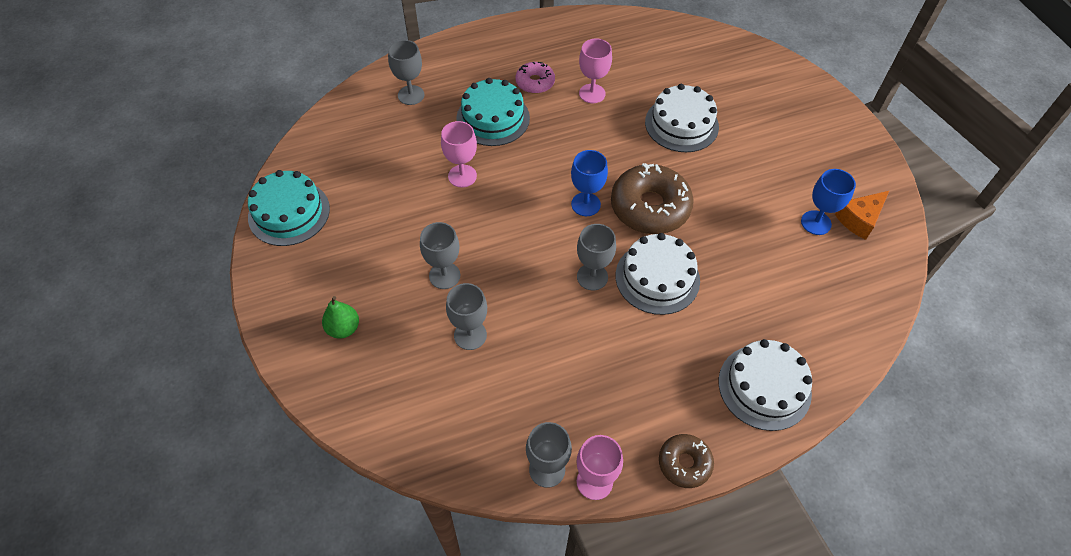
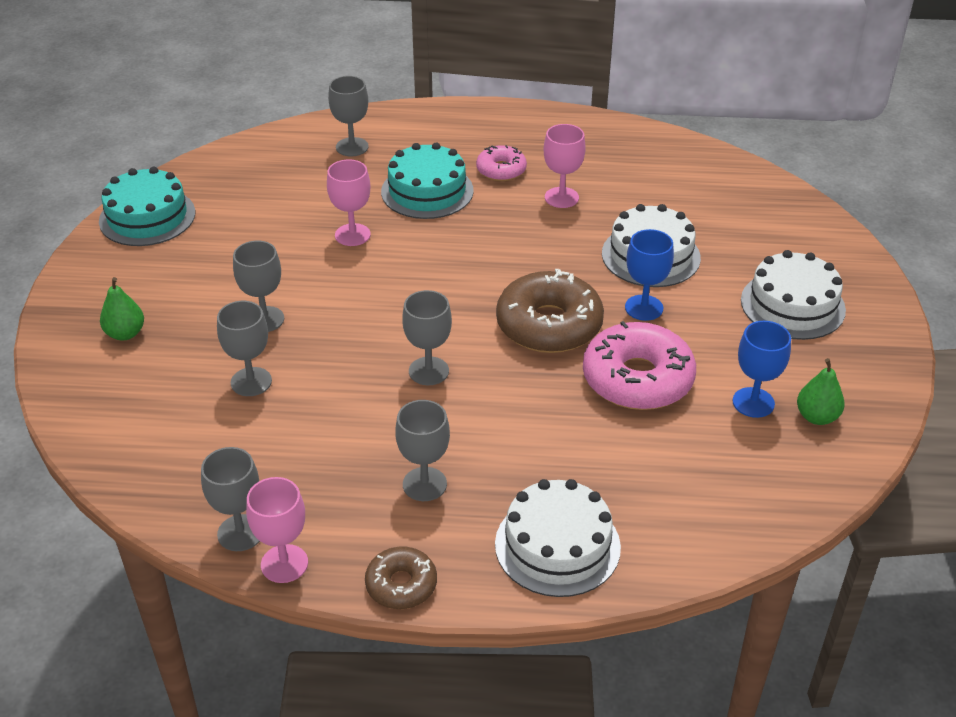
camera: 25 degrees right, 15 degrees down
(585, 204) = (473, 300): blue goblet -> blue goblet (644, 308)
(648, 374) = (424, 484): none -> grey goblet
(657, 278) = (506, 396): white cake -> white cake (792, 305)
(734, 231) = (637, 379): none -> pink donut
(859, 219) = (816, 417): orange cheese -> green pear

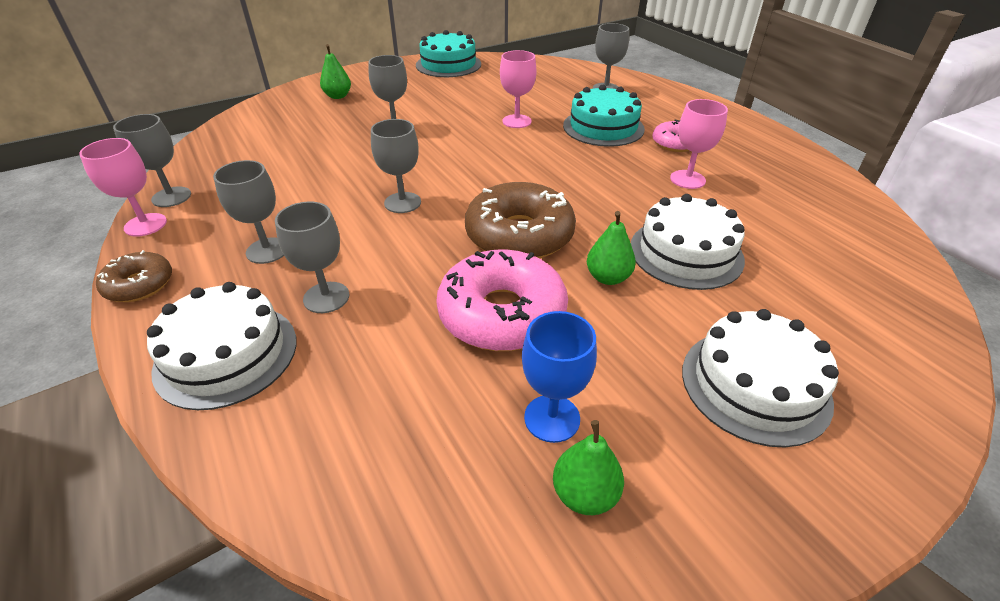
camera: 55 degrees right, 0 degrees up
(251, 382) = (328, 145): grey goblet -> grey goblet (326, 297)
(644, 308) = (608, 277): blue goblet -> green pear

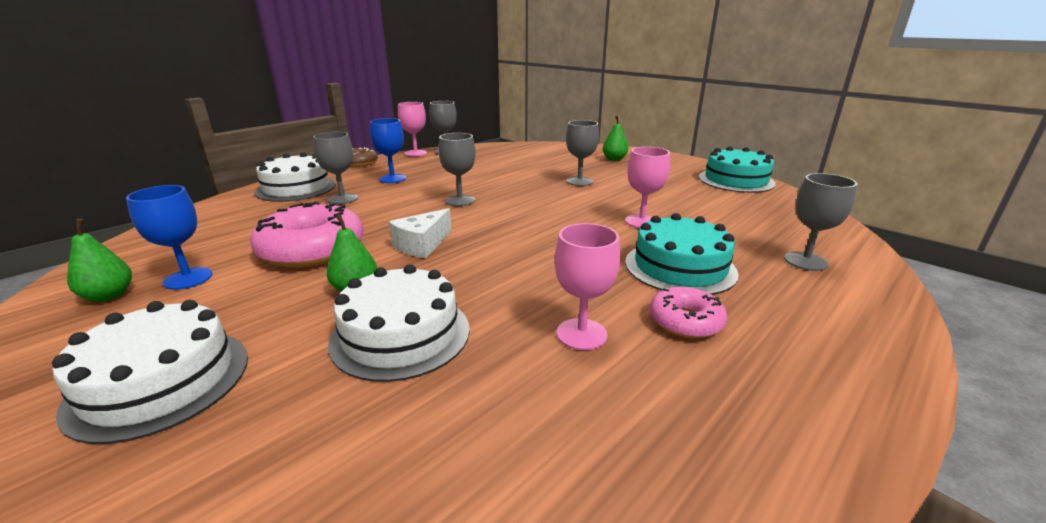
camera: 75 degrees right, 15 degrees down
(267, 250) = (392, 178): grey goblet -> blue goblet
(519, 235) = (422, 245): brown donut -> white cheese

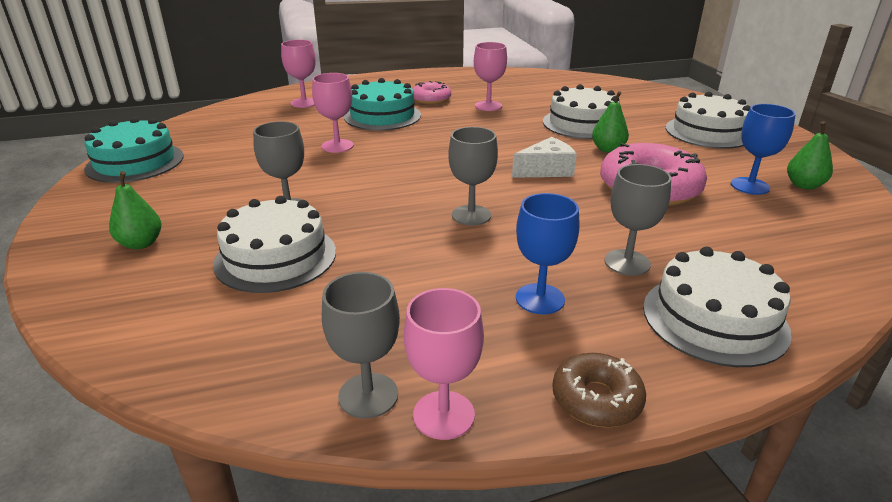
camera: 150 degrees left, 5 degrees up
(542, 167) = (275, 257): none -> white cake
(805, 261) = (304, 103): grey goblet -> pink goblet

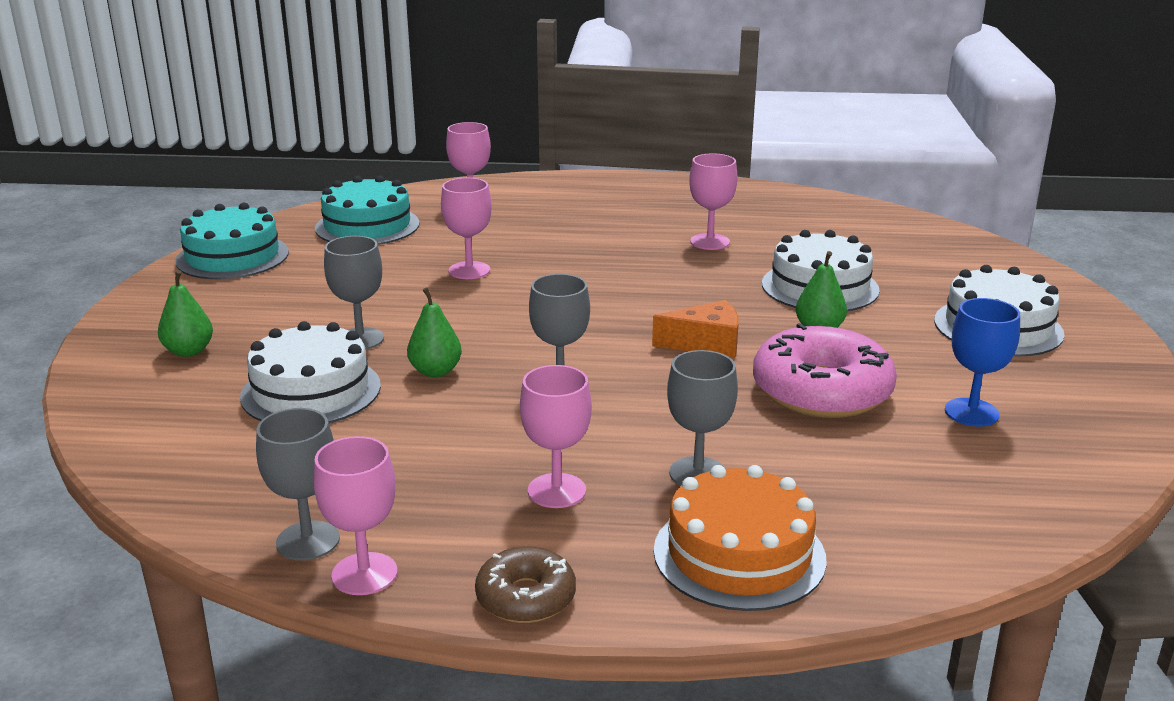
camera: 20 degrees right, 5 degrees down
(382, 116) = (556, 237): turquoise cake -> turquoise cake (367, 226)
(431, 99) = (639, 221): pink donut -> none
(540, 299) = (556, 491): blue goblet -> pink goblet
(546, 170) = (706, 344): white cheese -> orange cheese
(714, 319) = (739, 554): white cake -> orange cake
(804, 185) = (1055, 426): green pear -> green pear (435, 371)

